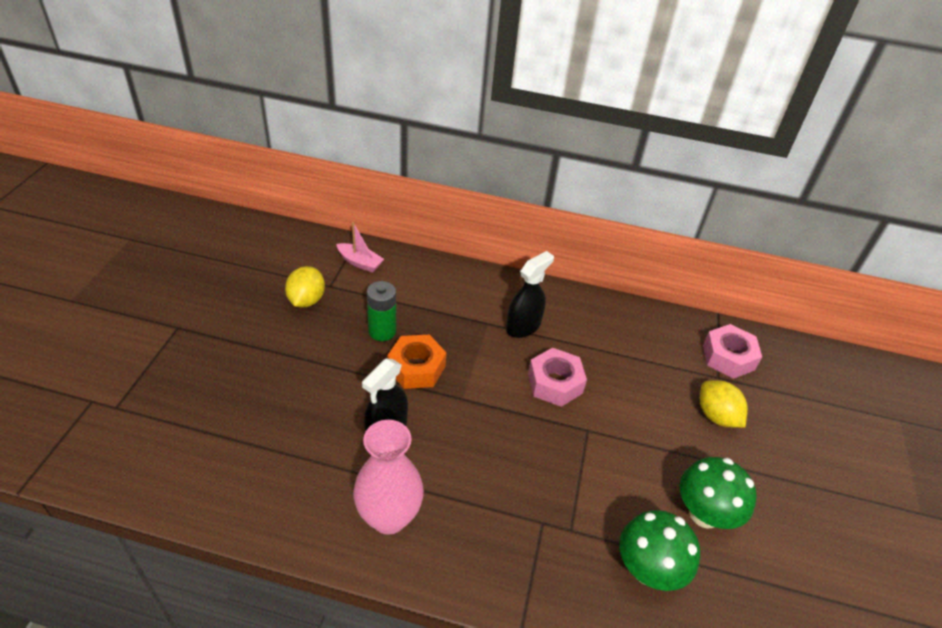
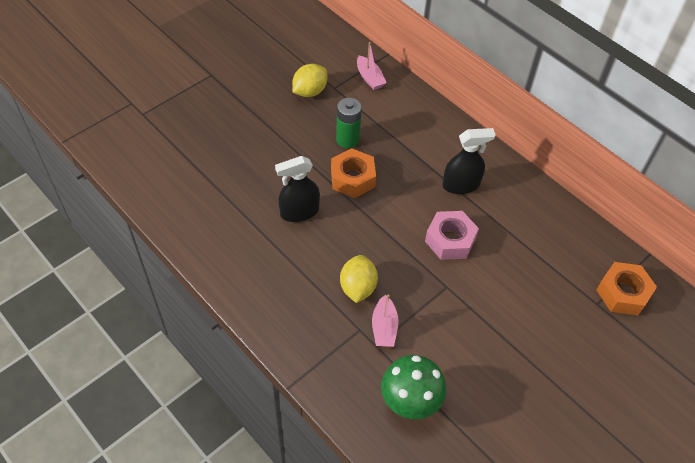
camera: 35 degrees right, 10 degrees up
(389, 517) = (260, 269): pink vase -> none
(564, 506) = (384, 327): none -> pink boat
(704, 514) = (487, 391): green mushroom -> none
(716, 416) = (566, 331): yellow lemon -> yellow lemon (358, 287)
(728, 357) = (622, 293): pink nut -> orange nut

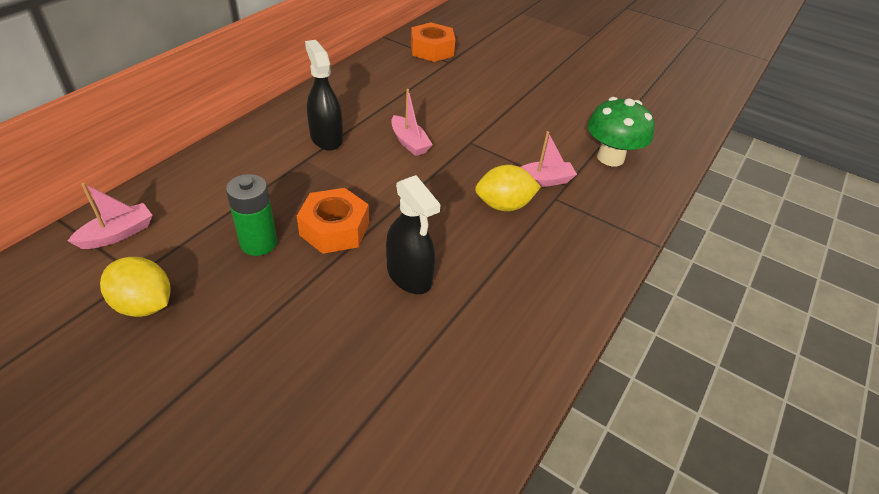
camera: 105 degrees left, 10 degrees down
(450, 240) = (409, 142): pink nut -> pink boat

